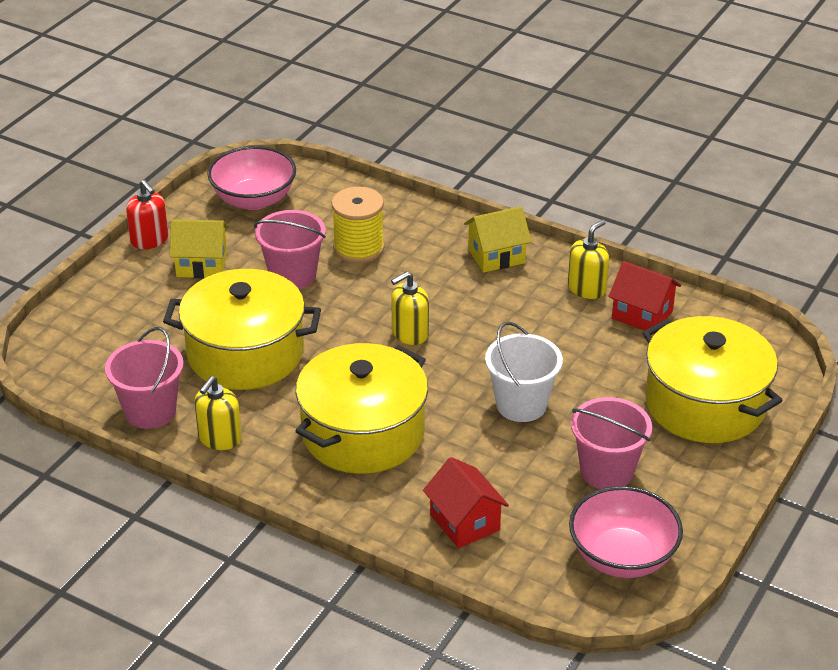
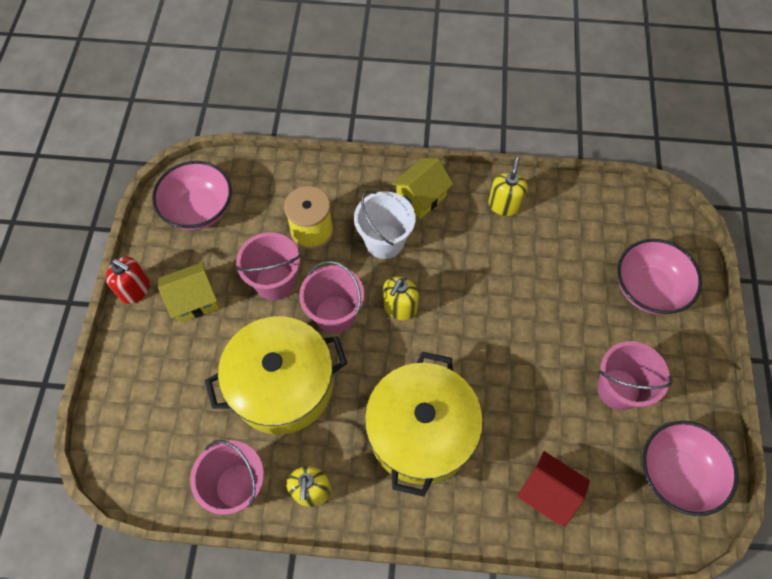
camera: 25 degrees left, 25 degrees up
(337, 318) = (335, 314): none -> pink bucket
(521, 404) = (522, 347): white bucket -> white bucket (384, 241)
(642, 315) = (557, 216): red house -> none
(705, 404) = (648, 289): yellow pot -> pink bowl

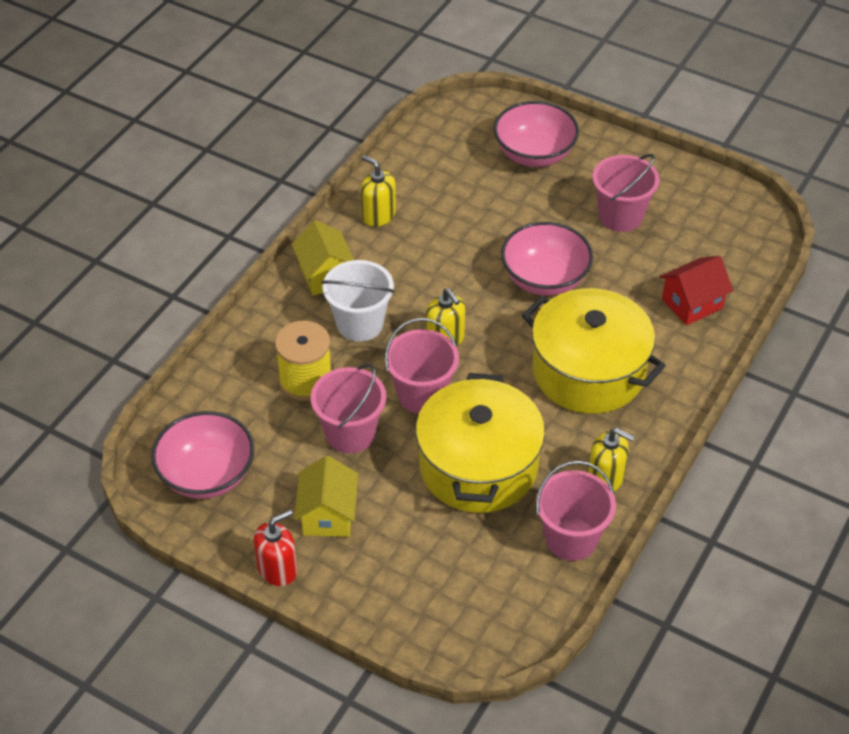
camera: 65 degrees left, 15 degrees down
(676, 473) = (715, 213): pink bowl -> pink bowl (544, 279)

